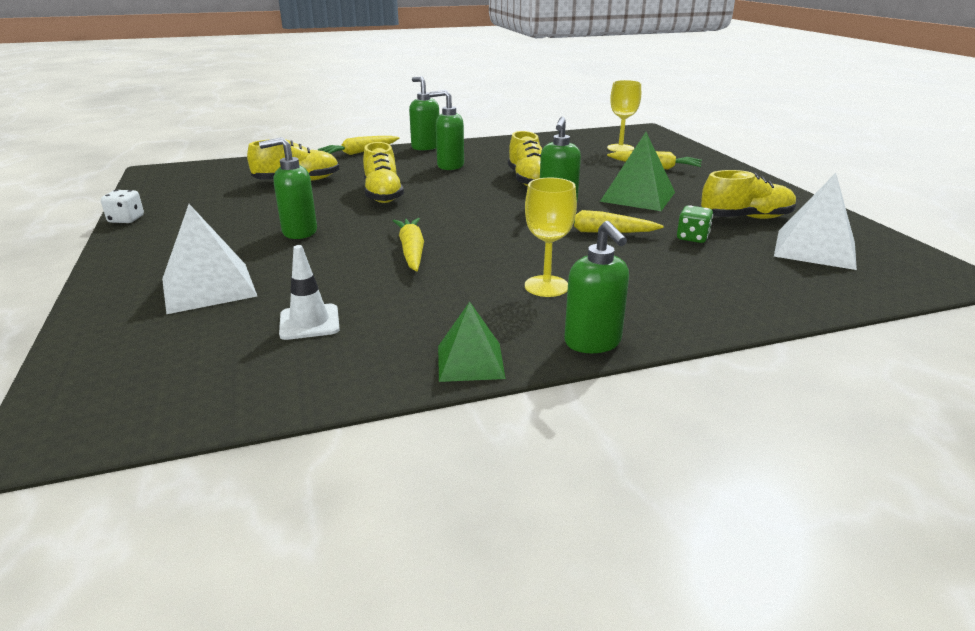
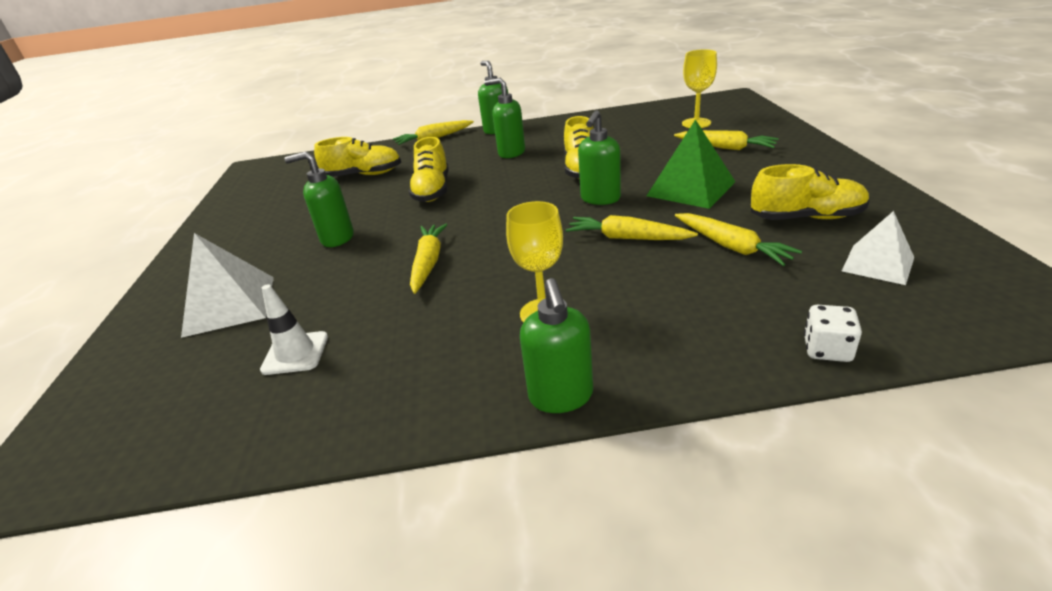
camera: 15 degrees right, 5 degrees up
(126, 219) = (202, 223): white dice -> white dice (827, 349)
(470, 361) = (422, 416): green pyramid -> none
(692, 238) = (731, 247): green dice -> yellow carrot
(815, 249) = (878, 264): white pyramid -> white pyramid, size x0.64

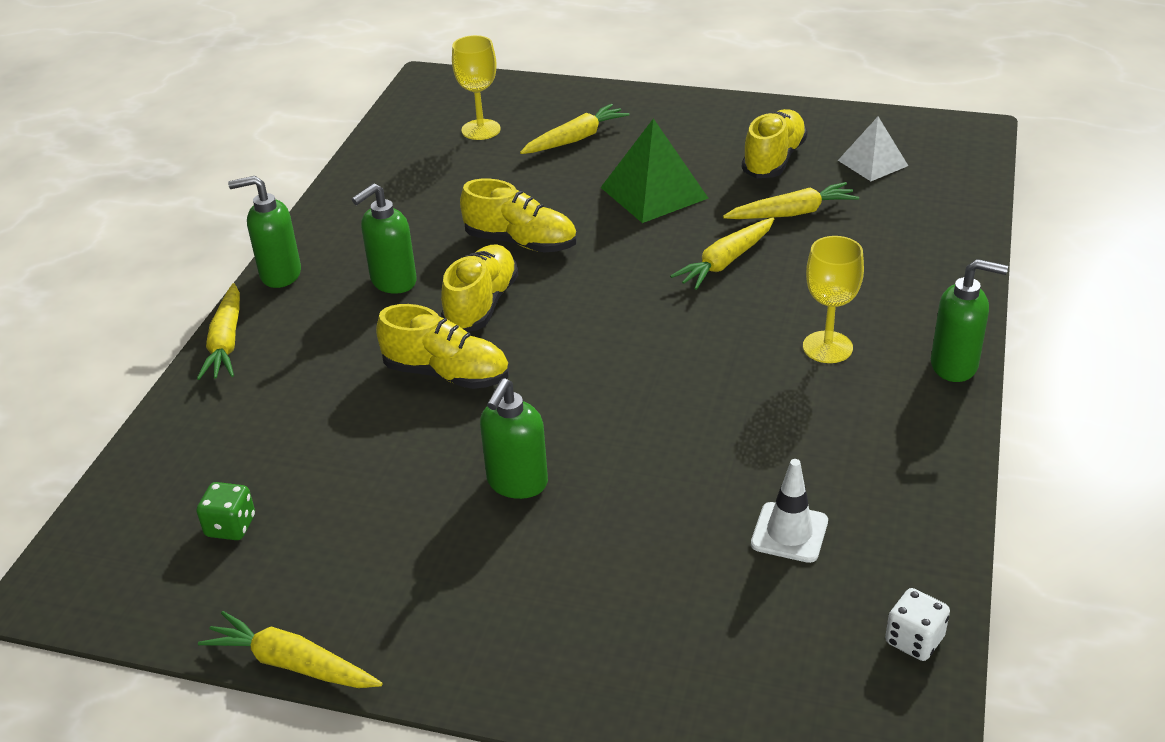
camera: 70 degrees left, 5 degrees up
(230, 305) = (632, 597): white pyramid -> none
(294, 183) = (231, 526): none -> green dice
(363, 175) = (296, 438): yellow shoe -> yellow shoe (481, 304)
(428, 263) = (663, 407): yellow carrot -> yellow carrot (292, 664)
(600, 199) = (619, 252): green soap dispenser -> none
(827, 349) = (964, 229): white dice -> white dice (914, 640)

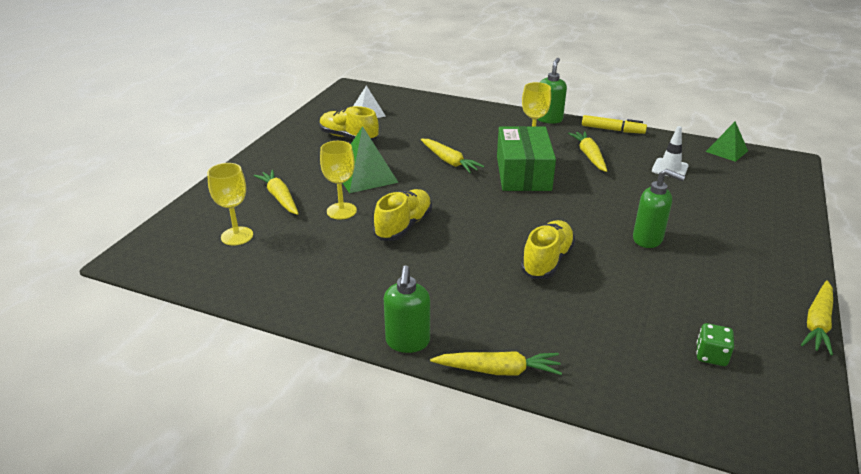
camera: 85 degrees left, 5 degrees down
(393, 282) = (435, 282): green soap dispenser -> none
(481, 304) = (472, 244): yellow shoe -> none
(551, 189) = (341, 211): none -> yellow goblet
(708, 341) = (523, 173): none -> green box
(792, 213) = (408, 139): yellow carrot -> yellow carrot (589, 156)
(914, 640) = (726, 151): white dice -> green pyramid
(945, 456) = (612, 130): none -> yellow marker

